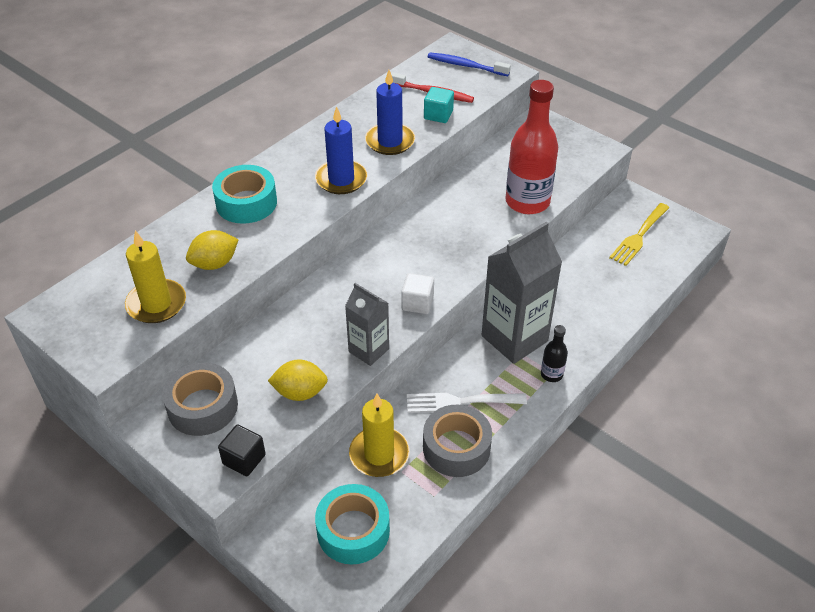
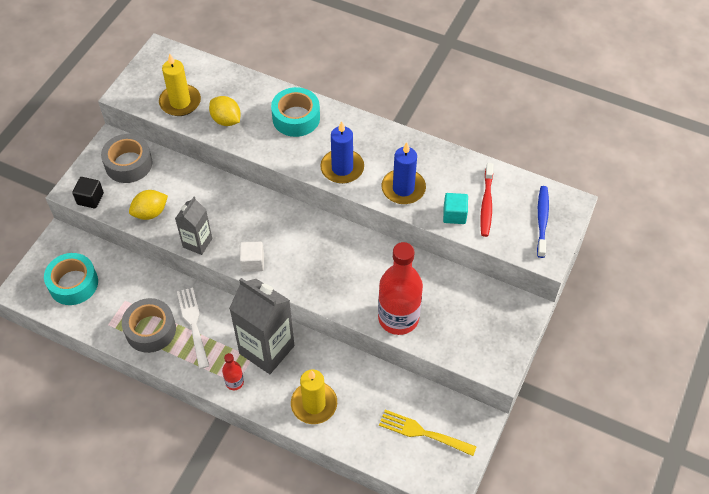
camera: 75 degrees right, 10 degrees up
(300, 392) = (150, 213): yellow lemon -> yellow lemon turned 75 degrees clockwise
(379, 454) = (136, 283): yellow candle -> yellow candle (314, 404)
(551, 374) = (234, 382): black bottle -> red bottle

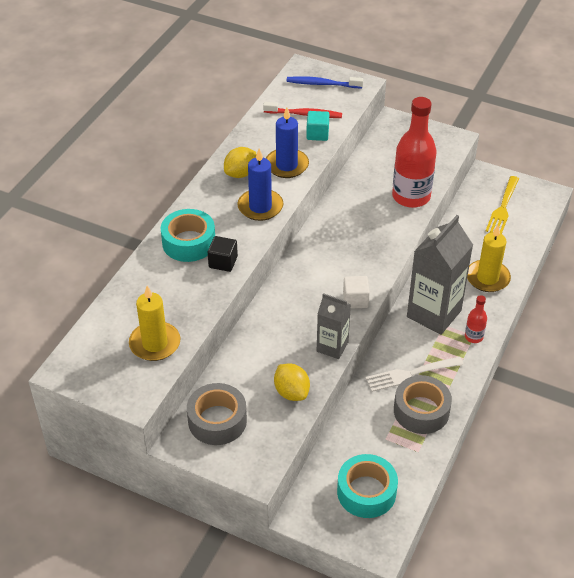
camera: 90 degrees left, 10 degrees down
(90, 198) = (270, 454): black cube -> black cube (223, 262)
(226, 120) = (187, 300): yellow lemon -> yellow lemon (240, 173)

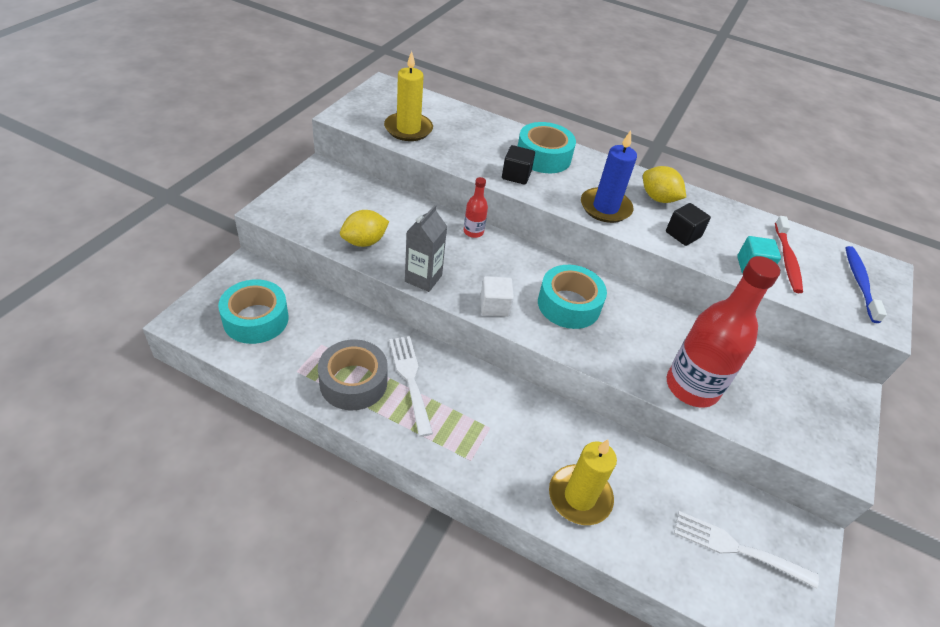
camera: 85 degrees right, 0 degrees up
(217, 420) = (340, 192): grey tape -> none
(286, 165) = (683, 234): blue candle -> black cube
(344, 255) = (569, 304): none -> turquoise tape
(434, 314) = (508, 419): grey carton -> none
(473, 337) = (467, 458): red bottle -> red bottle (473, 232)
(502, 208) = (737, 548): yellow fork -> white fork

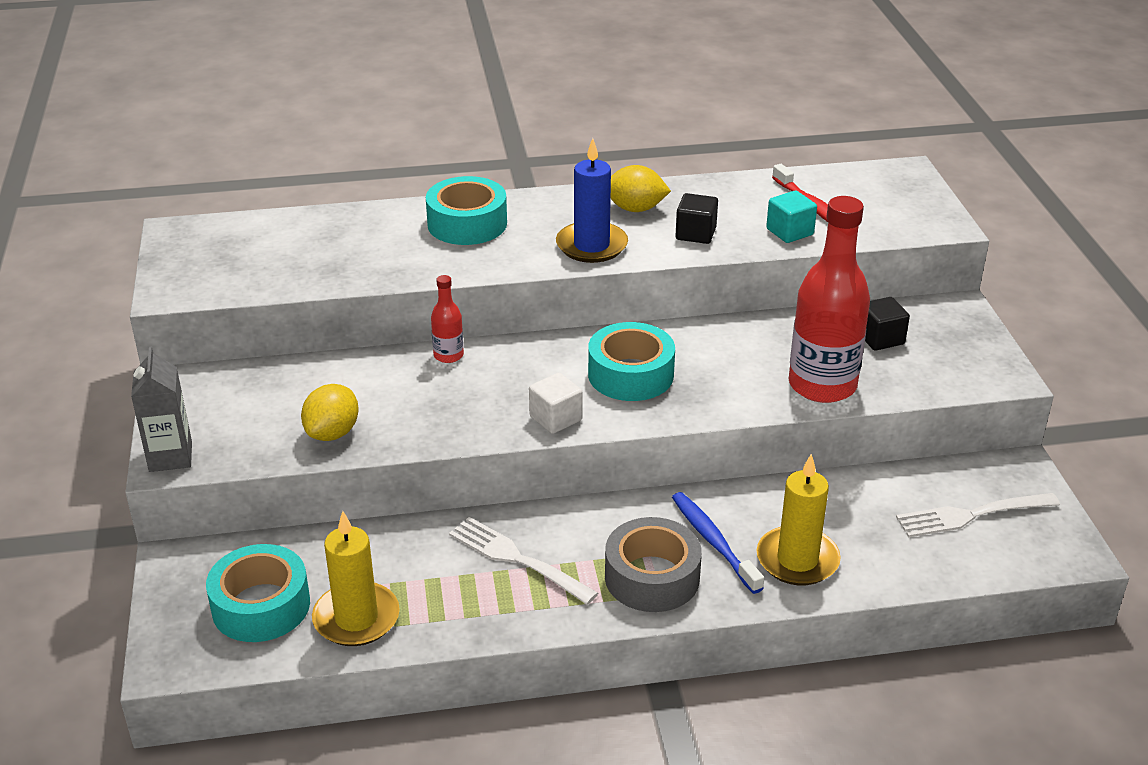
camera: 30 degrees left, 10 degrees down
(353, 382) = (456, 599): grey tape -> grey tape (652, 577)
(408, 129) = (272, 269): yellow candle -> yellow candle (356, 618)
(423, 278) = (447, 434): grey carton -> grey carton (170, 457)
(516, 175) = (459, 259): black cube -> black cube (880, 338)
(859, 283) = (896, 197): blue toothbrush -> blue toothbrush (713, 542)

